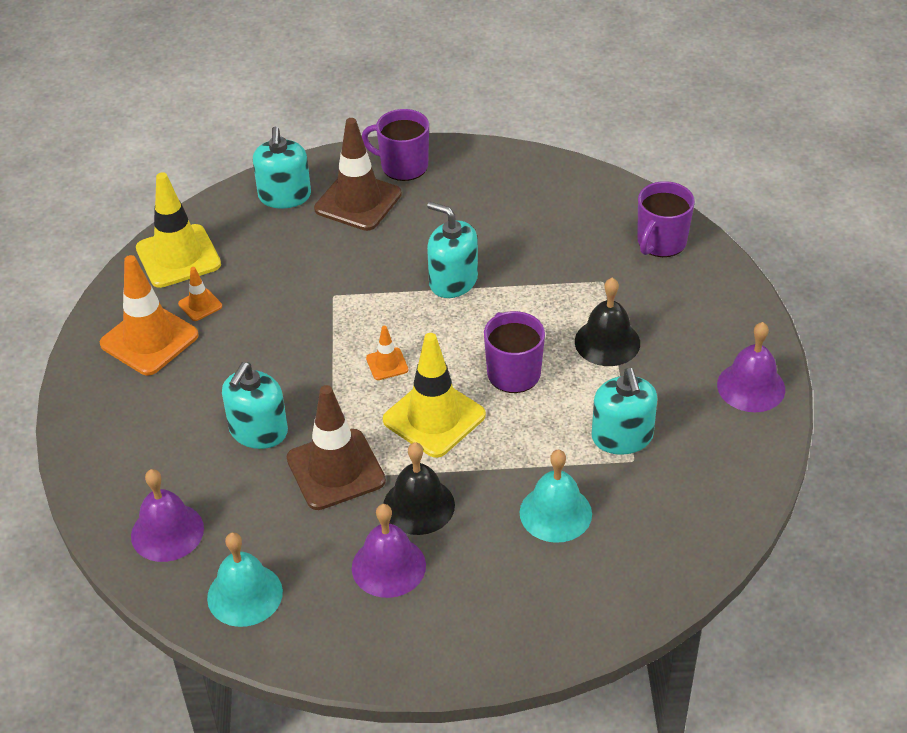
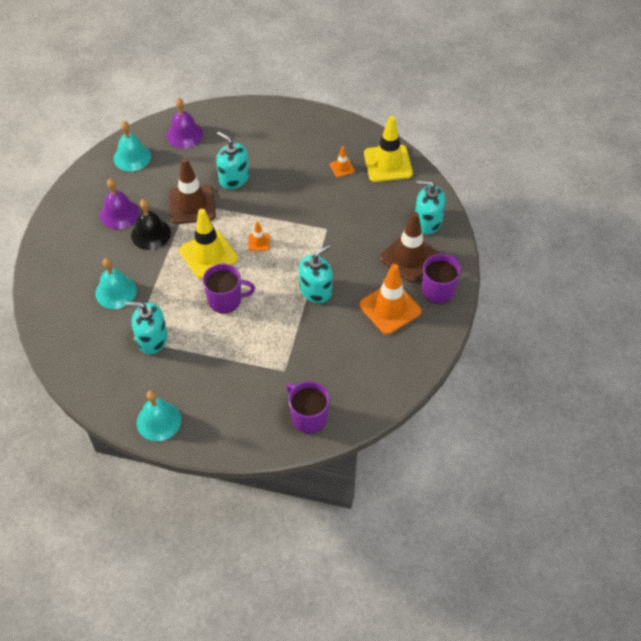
camera: 105 degrees right, 10 degrees up
(149, 340) = (322, 143): orange traffic cone -> orange traffic cone (390, 308)
(607, 342) = (229, 355): black bell -> none
(751, 386) = (159, 421): purple bell -> turquoise bell

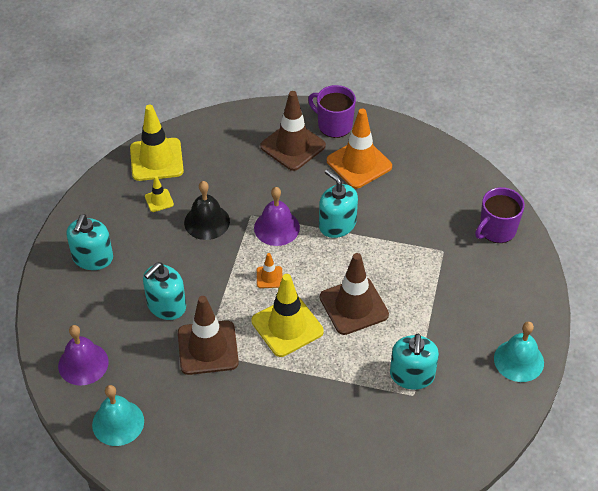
camera: 90 degrees left, 5 degrees down
(116, 291) = (344, 420): turquoise bell -> none
(119, 213) = (218, 428): purple bell -> purple bell (276, 227)
(151, 234) = (254, 389): black bell -> black bell (207, 222)
(225, 300) = (353, 306): purple mug -> brown traffic cone
(342, 168) = (159, 200): orange traffic cone -> yellow traffic cone
(427, 221) = (243, 130): turquoise soap dispenser -> turquoise soap dispenser (92, 258)

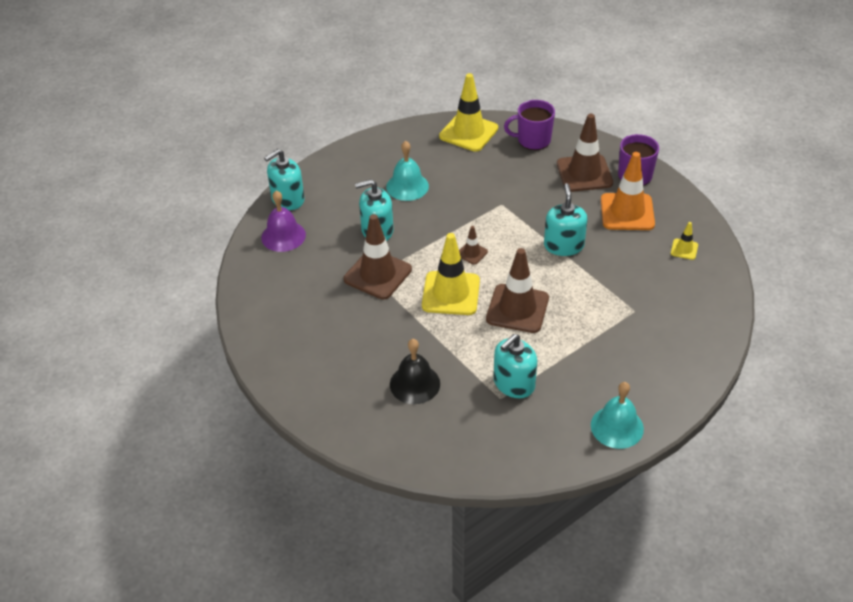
camera: 40 degrees right, 5 degrees down
(92, 258) = (358, 173): turquoise soap dispenser -> turquoise soap dispenser (287, 199)
(118, 422) = (267, 286): turquoise bell -> turquoise bell (407, 186)
(159, 200) = (443, 160): yellow traffic cone -> yellow traffic cone (684, 249)
(207, 222) = (463, 191): black bell -> black bell (415, 384)
(269, 277) = (472, 253): orange traffic cone -> brown traffic cone
(276, 227) = (512, 223): purple bell -> none
(496, 230) = (699, 321): purple mug -> purple mug (533, 140)

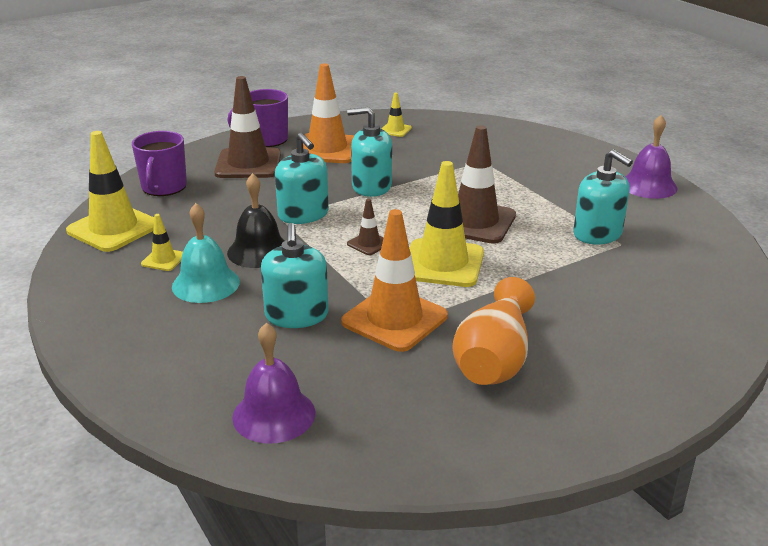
camera: 85 degrees left, 15 degrees down
(287, 199) = (174, 408): turquoise soap dispenser -> turquoise soap dispenser (303, 214)
(339, 323) = (494, 359): none -> orange vase
(377, 274) = (394, 319): brown traffic cone -> orange traffic cone
(415, 384) = (608, 300): black bell -> black bell (259, 251)
(433, 163) = (163, 260): none -> yellow traffic cone
(617, 427) = (648, 185): turquoise bell -> purple bell

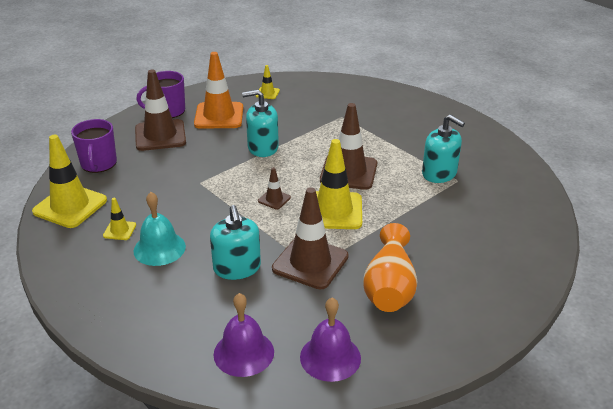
camera: 10 degrees left, 5 degrees up
(259, 251) = (192, 215): black bell -> none
(303, 214) = (217, 178): turquoise soap dispenser -> none
(394, 319) = (310, 262): orange traffic cone -> brown traffic cone
(648, 185) = (467, 127): purple bell -> purple bell (330, 357)

